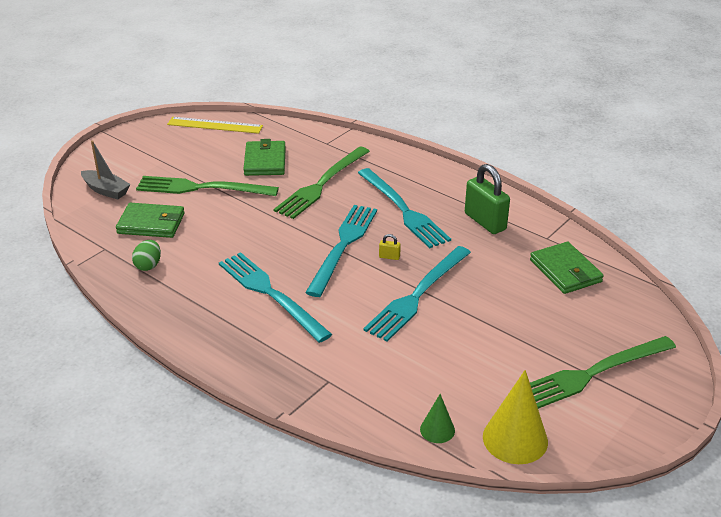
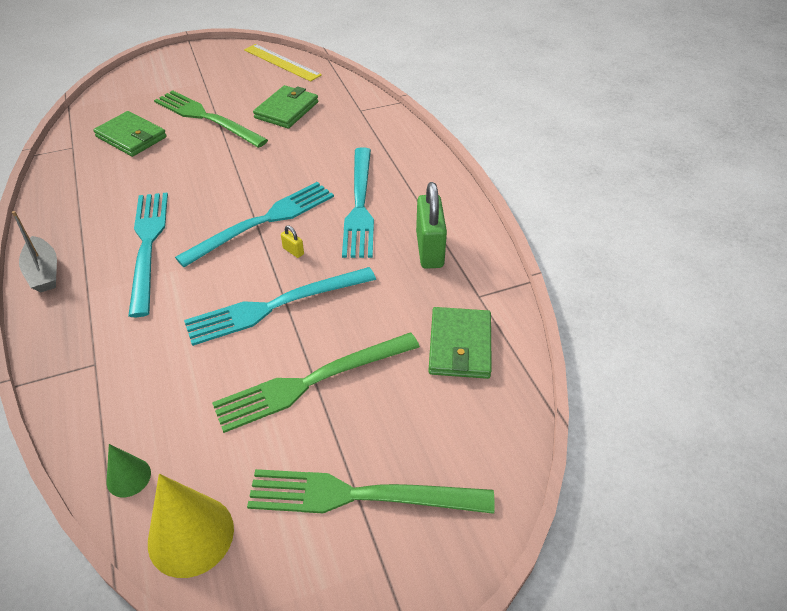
camera: 30 degrees right, 10 degrees up
(106, 190) = (132, 94): grey boat -> grey boat (44, 272)
(148, 265) = (85, 176): green egg -> none
(322, 184) = (312, 150): green fork -> green fork (312, 381)

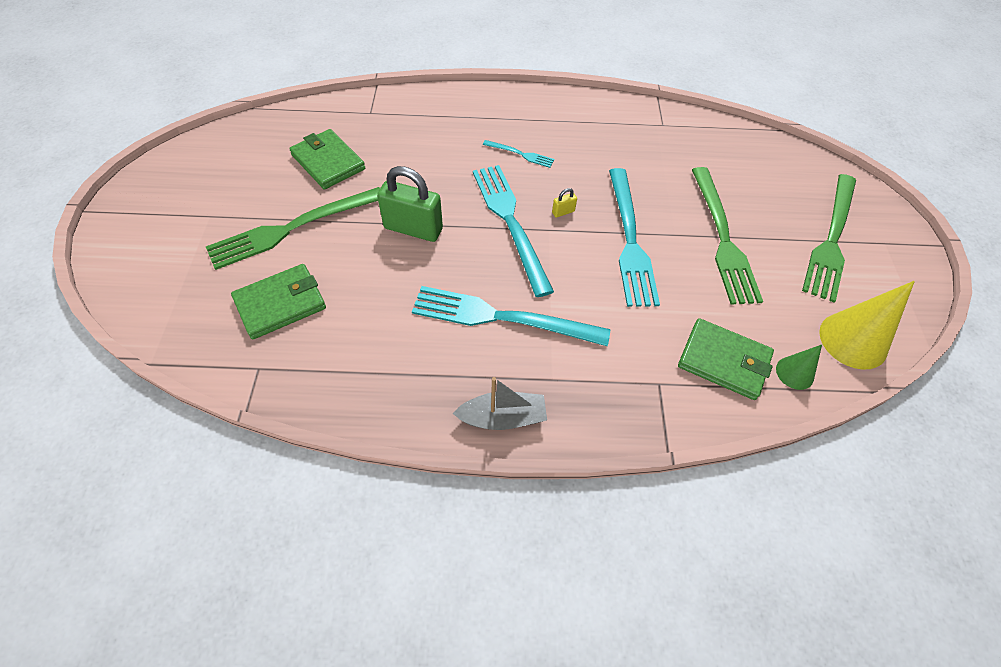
camera: 70 degrees left, 10 degrees up
(282, 62) = (224, 142): yellow ruler -> none
(359, 205) = (520, 154): turquoise fork -> turquoise fork, size x0.46
(429, 250) = (600, 132): green padlock -> green padlock (413, 229)
(460, 346) = (710, 150): green wallet -> green wallet (724, 361)

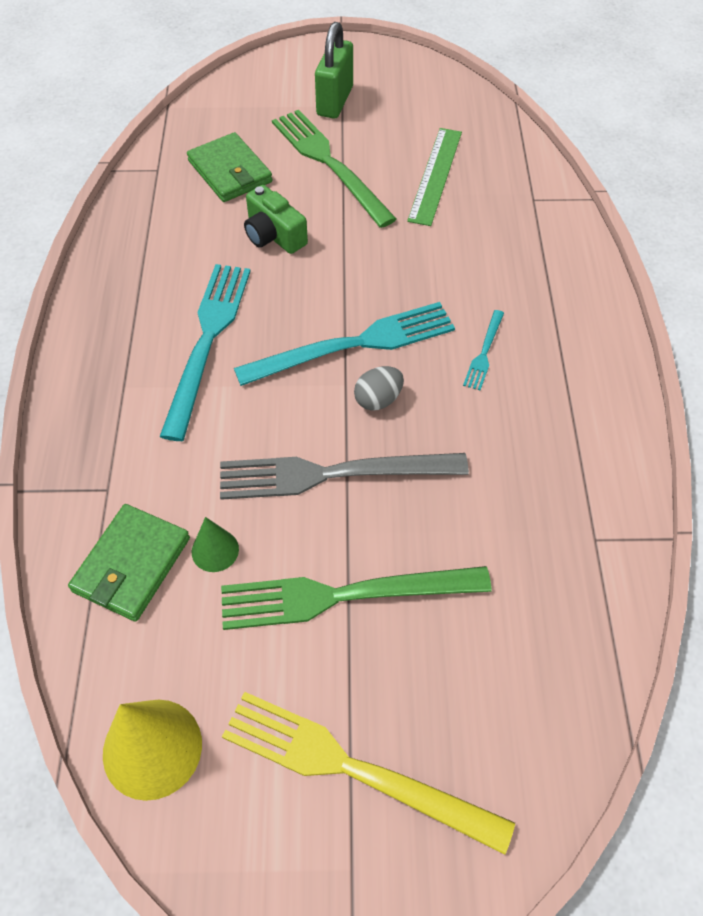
camera: 90 degrees right, 0 degrees up
(328, 162) = (435, 175): green wallet -> green ruler
(379, 270) = (273, 235): none -> green camera
(413, 229) = (336, 257): green padlock -> green padlock (335, 101)
(503, 418) = (83, 345): grey boat -> none
(563, 212) = (378, 399): yellow padlock -> grey egg
(629, 239) = (333, 474): turquoise fork -> grey fork
(794, 373) = (106, 650): green cone -> green cone (215, 550)
(831, 238) = (355, 769): green fork -> yellow fork

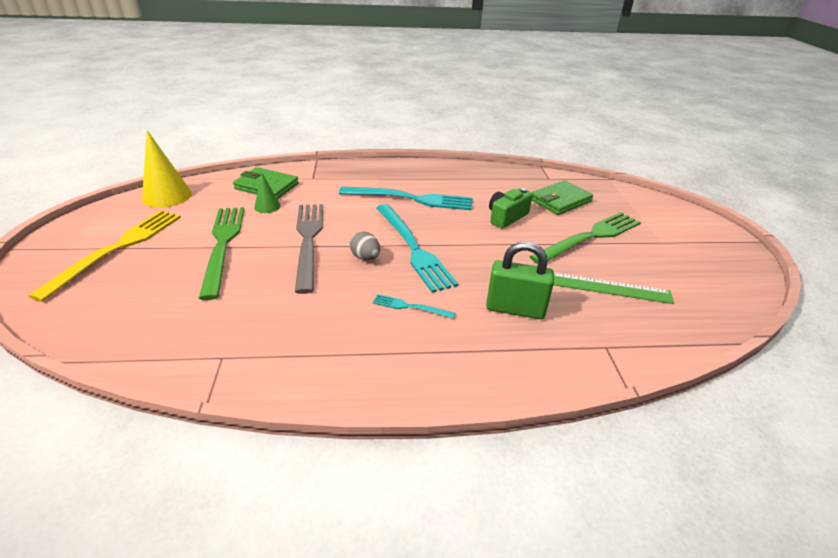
camera: 85 degrees right, 20 degrees down
(335, 101) = (665, 239): green padlock -> green padlock (515, 309)

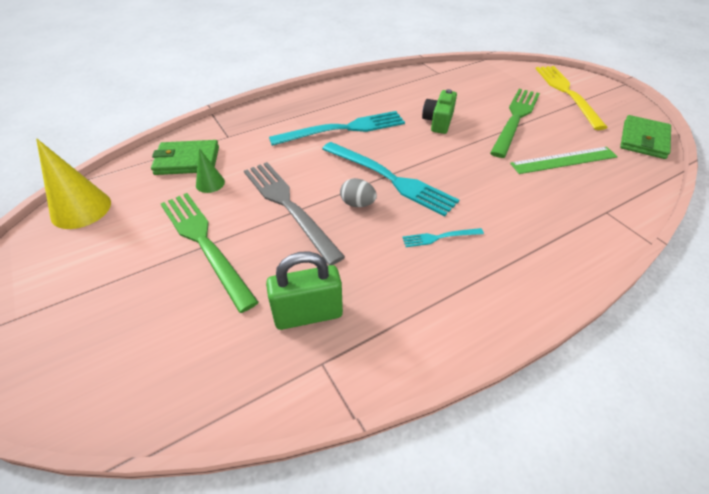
camera: 25 degrees left, 10 degrees up
(117, 249) = (84, 294): yellow fork -> yellow fork (567, 93)
(515, 309) = (519, 205): green padlock -> green padlock (308, 314)
(560, 200) = (465, 92): green wallet -> green wallet (643, 140)

